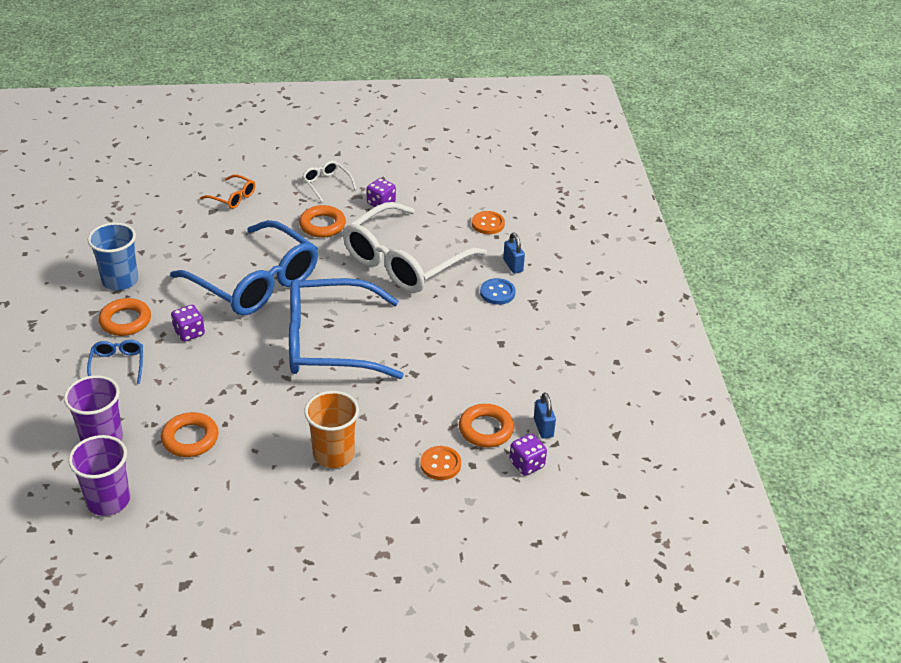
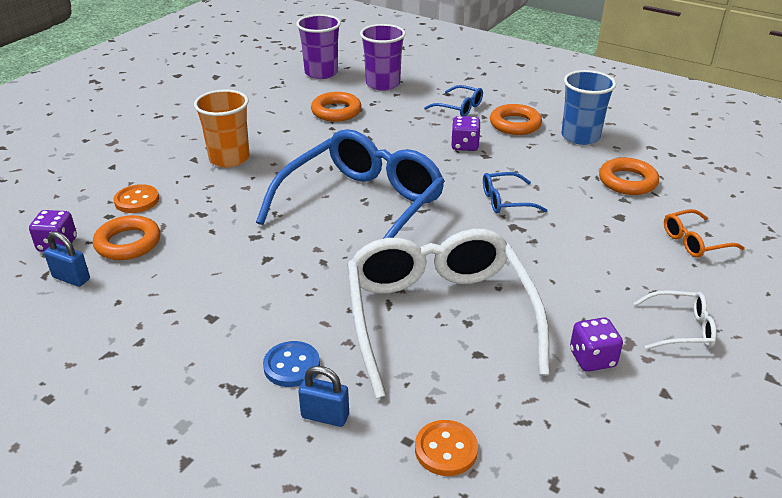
camera: 130 degrees right, 5 degrees down
(255, 282) = (505, 201): blue glasses -> blue glasses, size x0.41
(322, 225) = (578, 284): orange ring -> orange ring (627, 181)

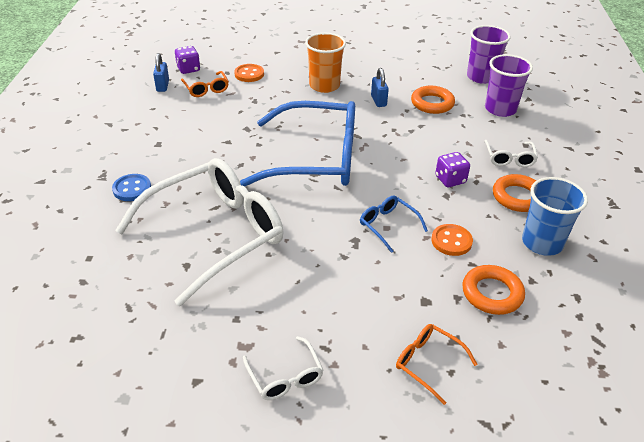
camera: 60 degrees right, 5 degrees up
(128, 243) = (206, 89): orange ring -> orange glasses
(325, 416) = (95, 217): blue padlock -> blue padlock (378, 101)
(446, 449) = (87, 277): orange button -> orange button (451, 241)
(459, 108) = (509, 158): blue glasses -> white glasses
(592, 358) = (214, 328): purple dice -> none

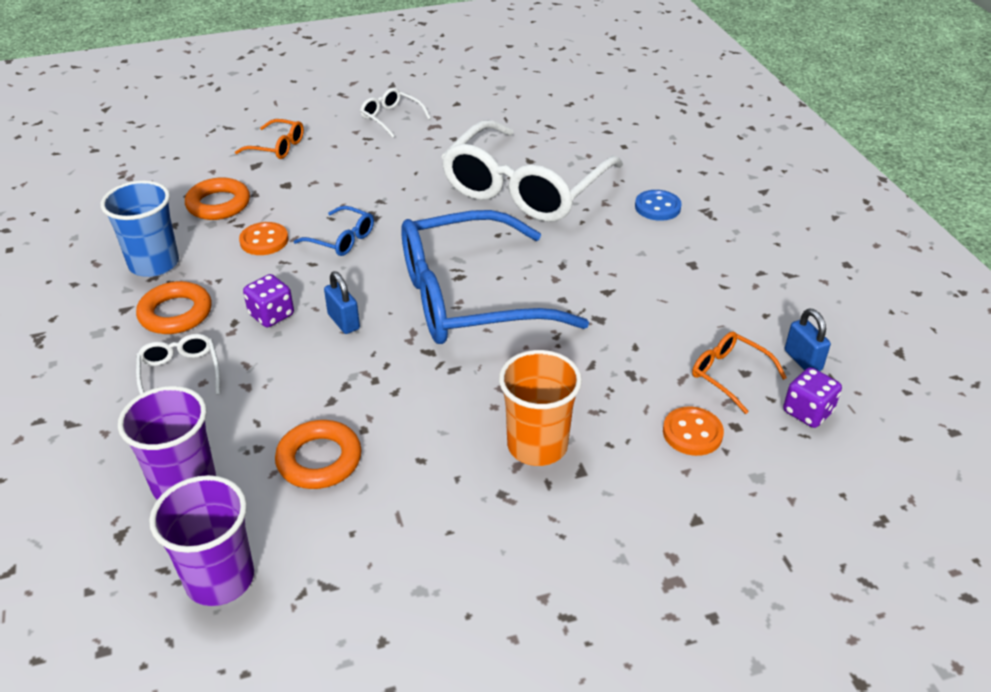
camera: 160 degrees right, 0 degrees up
(378, 101) = (421, 436): blue padlock -> blue padlock (344, 322)

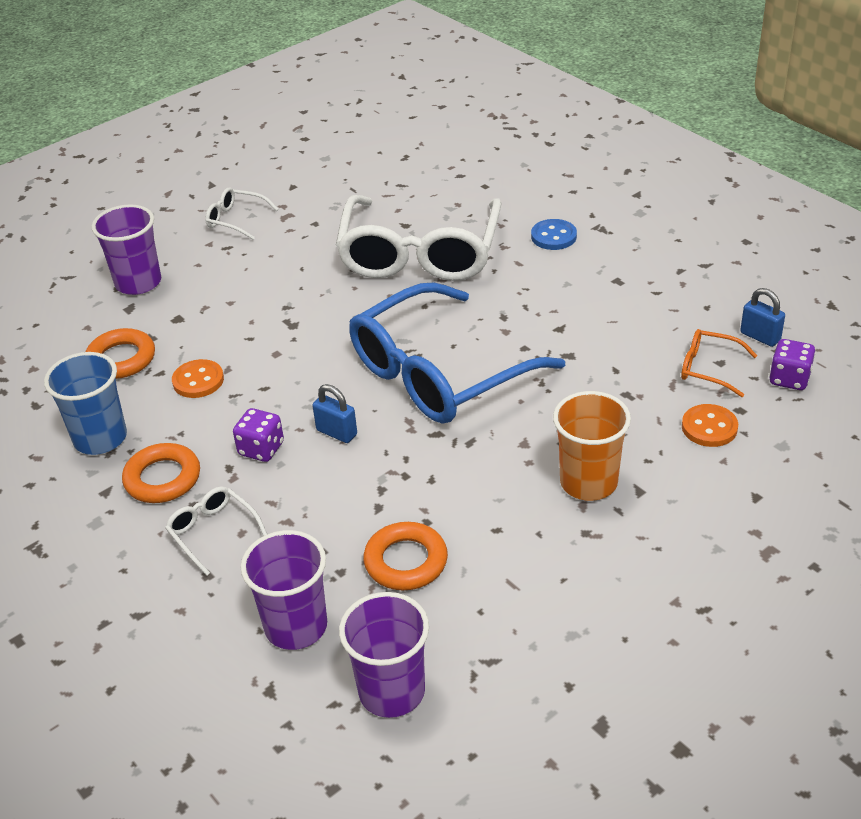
camera: 20 degrees left, 0 degrees up
(277, 147) = (138, 283): orange glasses -> purple cup
(342, 239) = (276, 356): blue glasses -> none

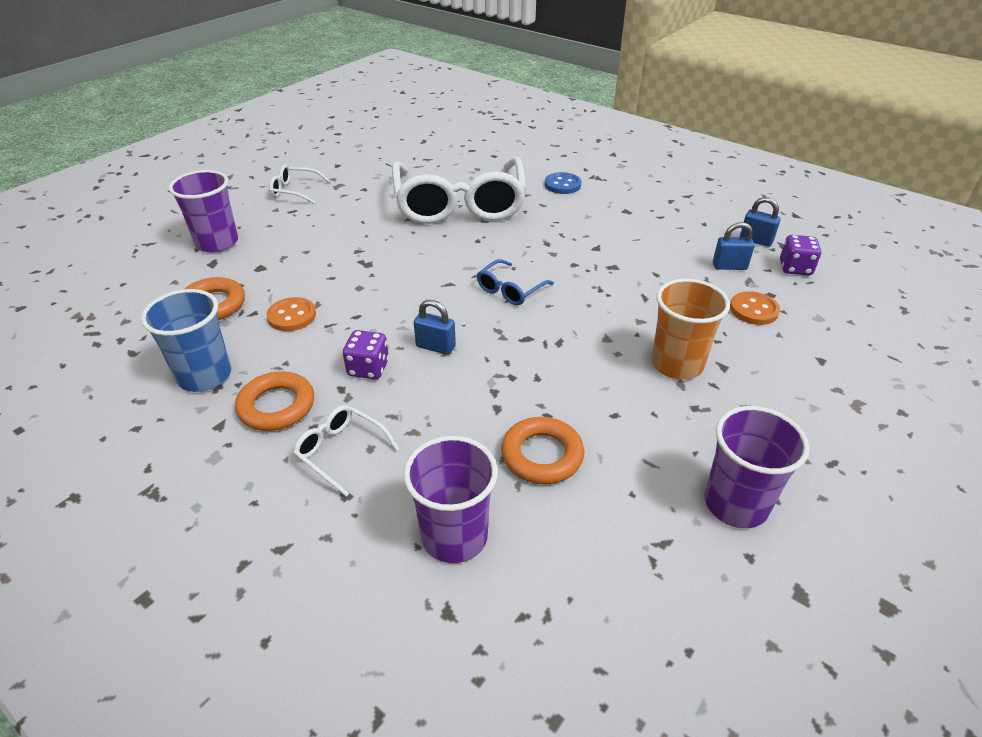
camera: 15 degrees left, 0 degrees up
(392, 691) = (578, 592): purple cup -> purple cup (736, 504)
(439, 373) = (510, 290): blue glasses -> blue glasses, size x0.41
(709, 368) = (729, 266): orange glasses -> blue padlock

